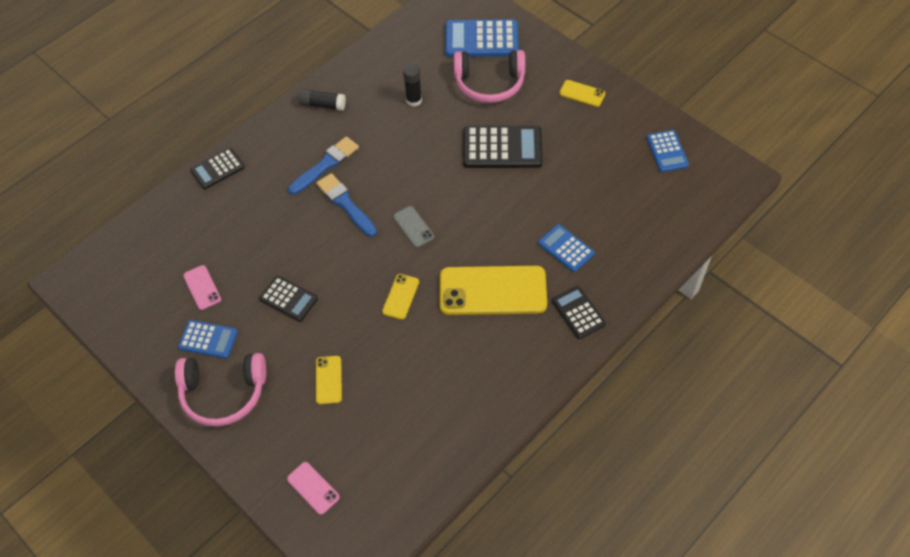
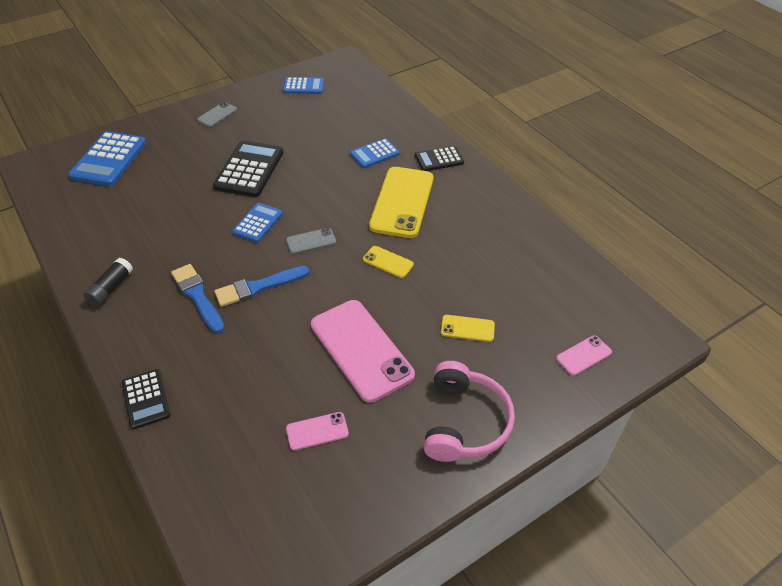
camera: 80 degrees left, 10 degrees down
(208, 339) = (391, 431): blue calculator -> blue calculator (258, 223)
(288, 299) = (361, 349): black calculator -> pink phone
(414, 100) = (153, 217): black glue stick -> none
(489, 84) = (168, 164): pink headphones -> none
(582, 93) = (217, 115): yellow phone -> grey phone

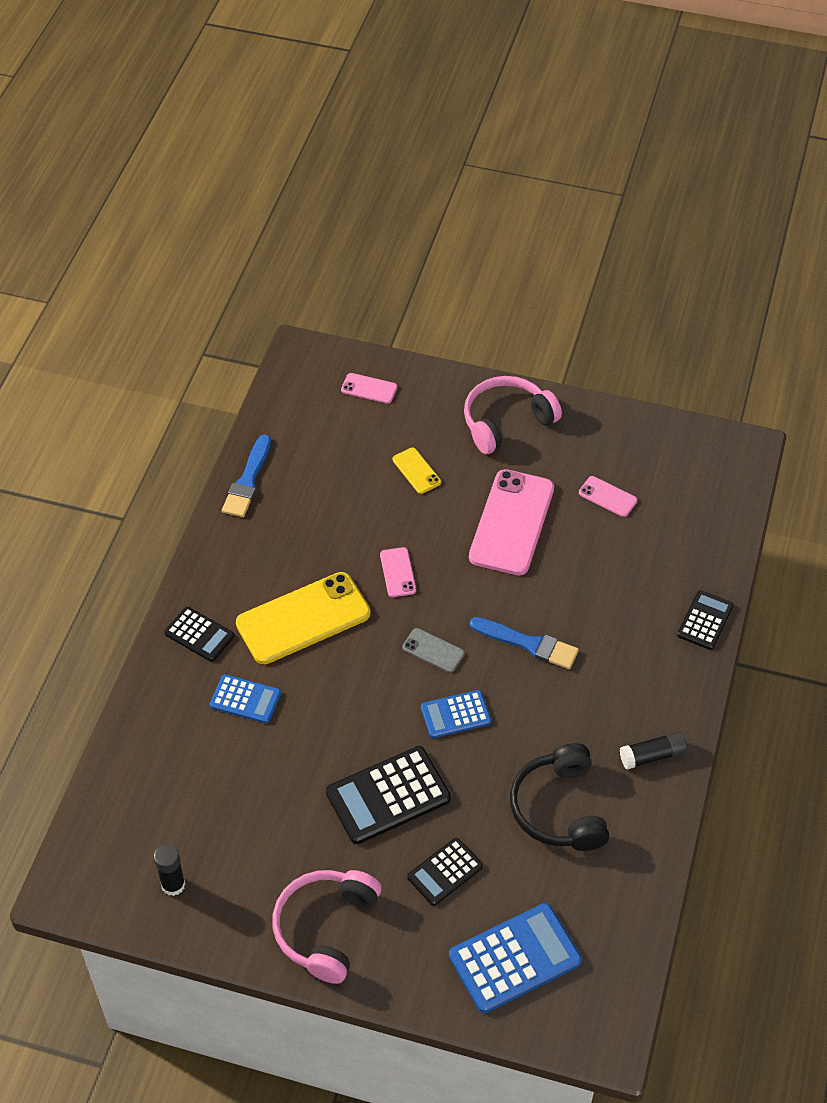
camera: 130 degrees left, 5 degrees up
(147, 225) = (558, 808): none -> black headphones
(182, 164) = (445, 872): none -> black calculator
(197, 296) = (586, 680): blue brush -> blue brush (248, 481)
(217, 115) = (325, 928): grey phone -> pink headphones
(304, 86) = (173, 885): blue calculator -> black glue stick
(388, 262) = (398, 572): yellow phone -> pink phone

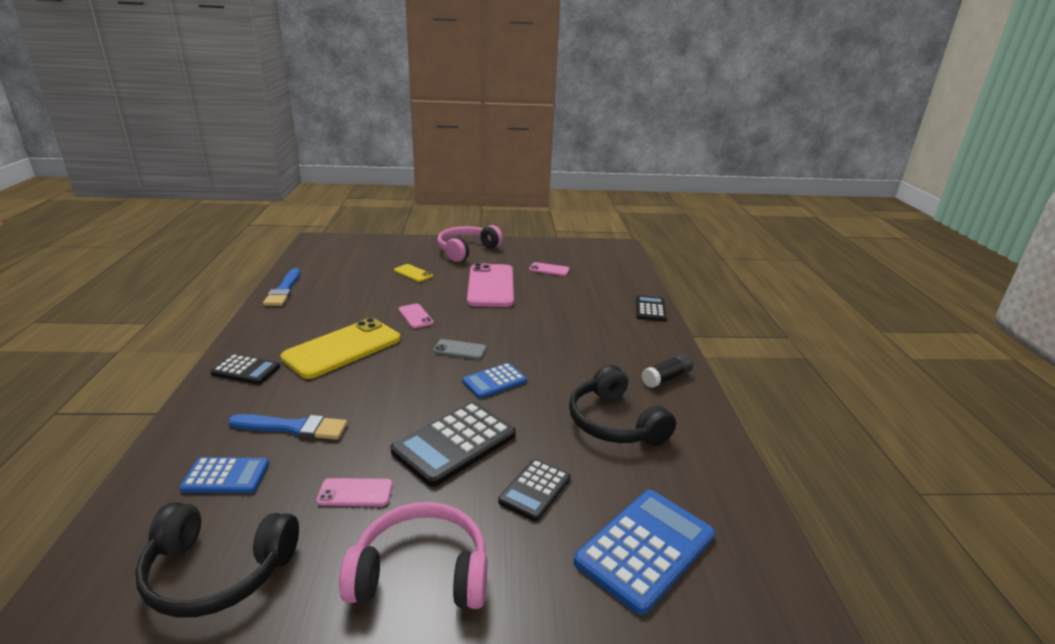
camera: 20 degrees left, 25 degrees down
(173, 885) = (217, 572): black glue stick -> black headphones
(245, 699) = (295, 402): blue calculator -> blue calculator (226, 476)
(325, 928) = (421, 572): pink headphones -> pink headphones turned 90 degrees clockwise
(369, 389) = (368, 247): pink phone -> pink phone (355, 493)
(528, 644) = (533, 336): blue brush -> blue brush (293, 428)

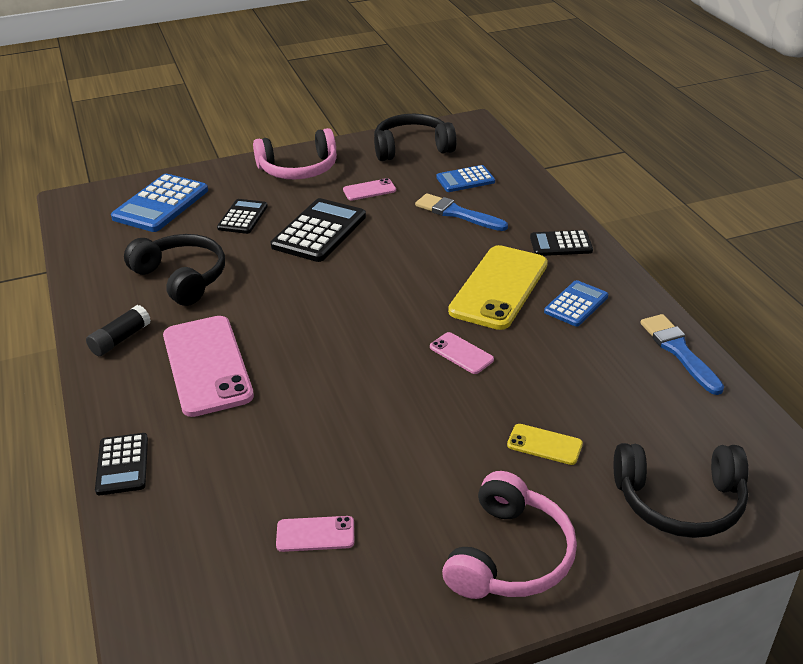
camera: 165 degrees right, 10 degrees up
(293, 428) = (457, 213): blue brush -> blue brush turned 45 degrees clockwise
(376, 249) = (680, 502): none -> black headphones
(459, 350) = (371, 318): grey phone -> none
(490, 286) = (398, 449): pink phone -> pink phone (207, 365)
(494, 381) = (312, 290): blue calculator -> blue calculator (576, 304)

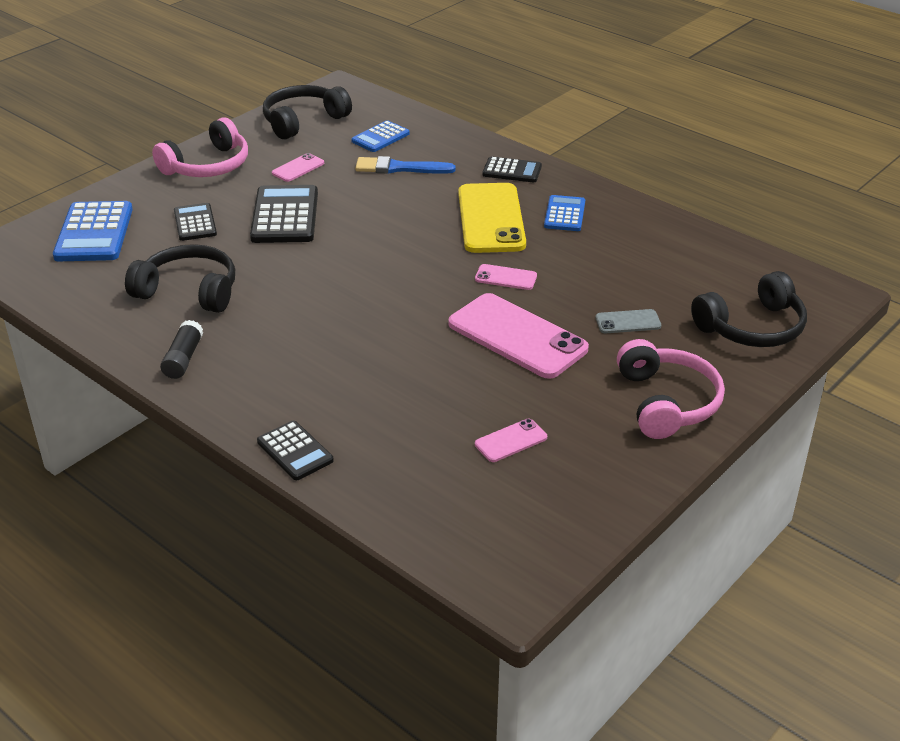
camera: 30 degrees left, 0 degrees up
(207, 365) = (292, 353): pink phone -> pink phone (517, 336)
(544, 445) = (628, 322): yellow phone -> grey phone
(561, 244) = (512, 171): black calculator -> black calculator turned 135 degrees counterclockwise
(679, 351) = (670, 227): blue brush -> none

